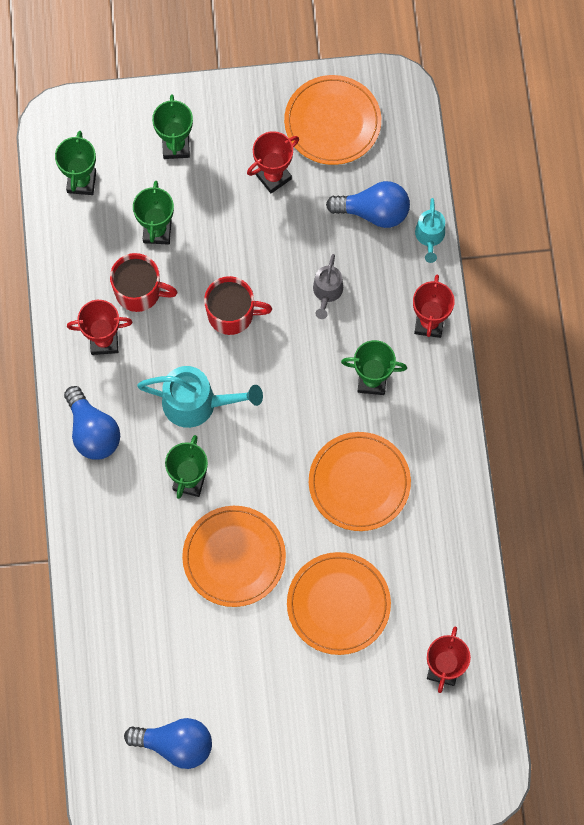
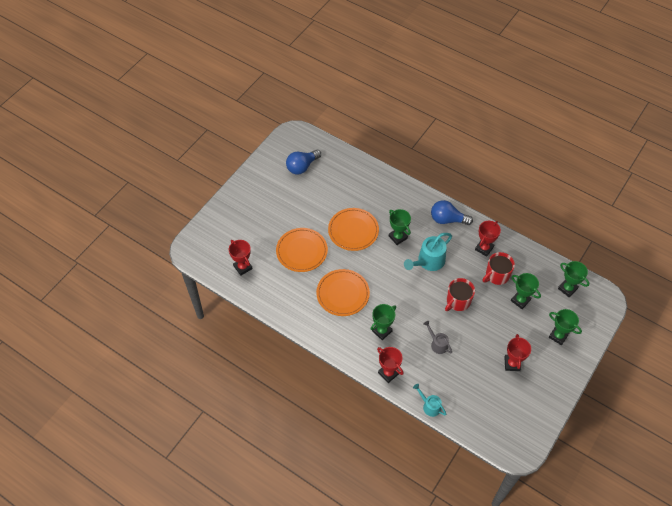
camera: 130 degrees right, 15 degrees down
(332, 122) = (522, 409): orange plate -> none
(374, 212) = (461, 392): blue light bulb -> none

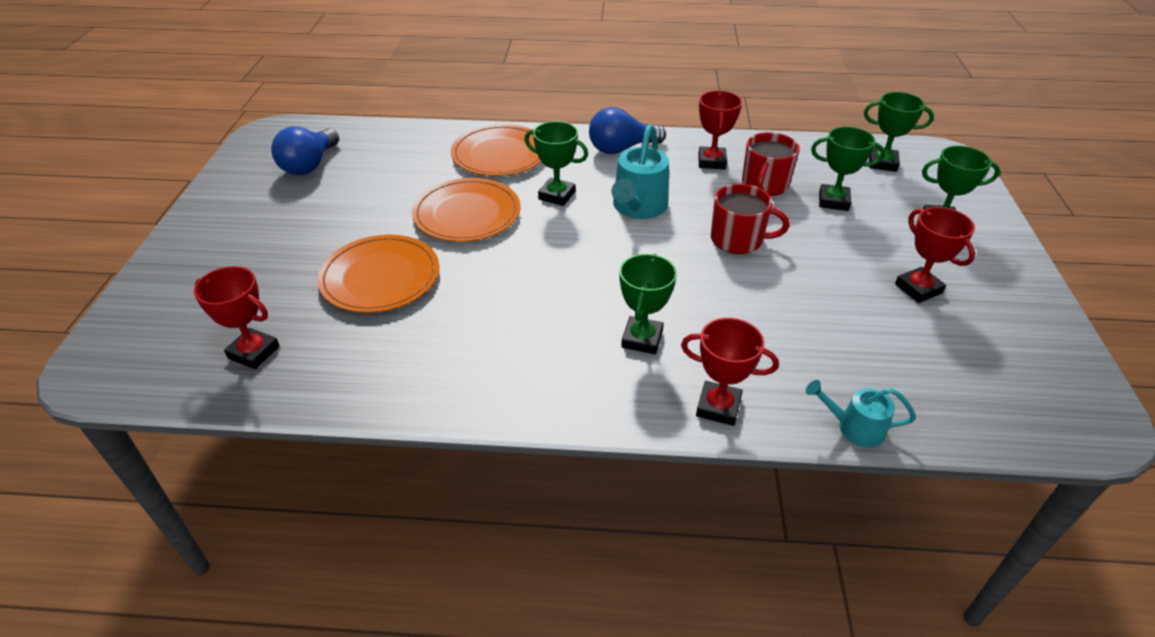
camera: 30 degrees left, 15 degrees down
(343, 294) = (514, 311): orange plate -> orange plate (500, 154)
(437, 344) = (764, 315): grey watering can -> none
(458, 301) = (738, 240): red mug -> red mug turned 90 degrees counterclockwise

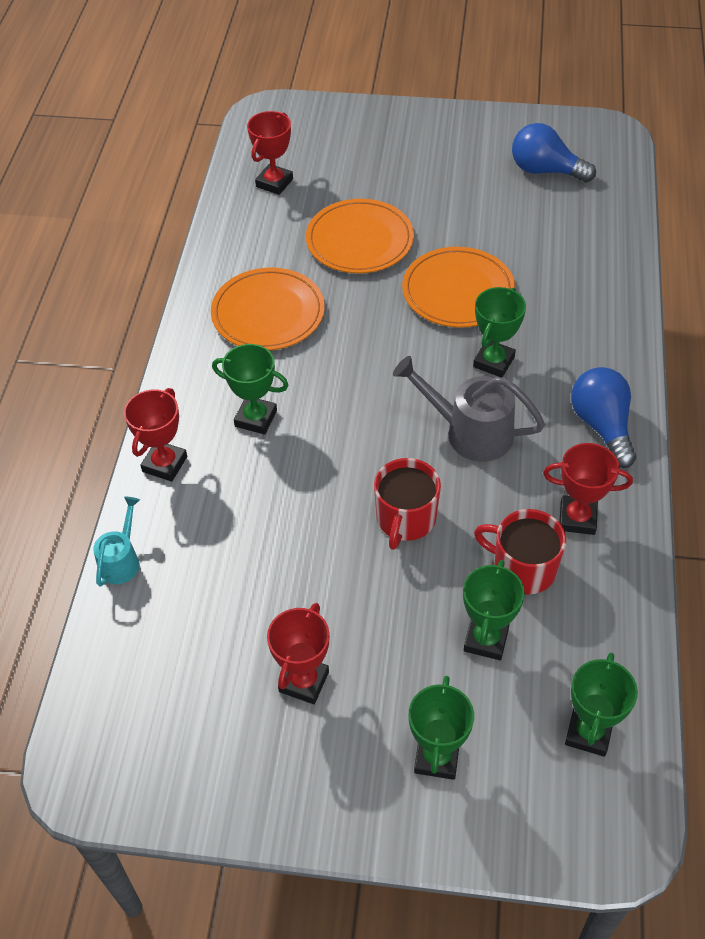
camera: 95 degrees right, 10 degrees up
(500, 154) = (578, 313): orange plate -> orange plate (268, 313)
(638, 208) = (469, 432): turquoise watering can -> grey watering can
(918, 288) = (304, 681): red trophy -> red trophy turned 45 degrees counterclockwise

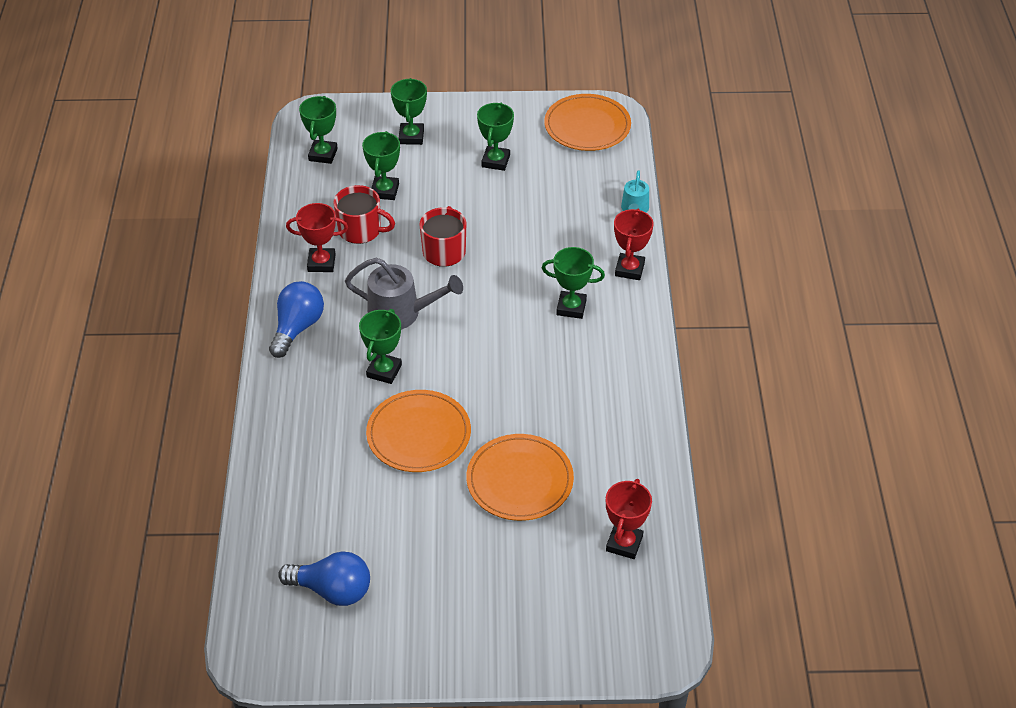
camera: 170 degrees right, 5 degrees down
(268, 313) = (587, 396): orange plate -> orange plate (587, 126)
(304, 681) = (495, 161): red trophy -> green trophy
(602, 426) = (297, 328): blue light bulb -> blue light bulb turned 135 degrees counterclockwise

